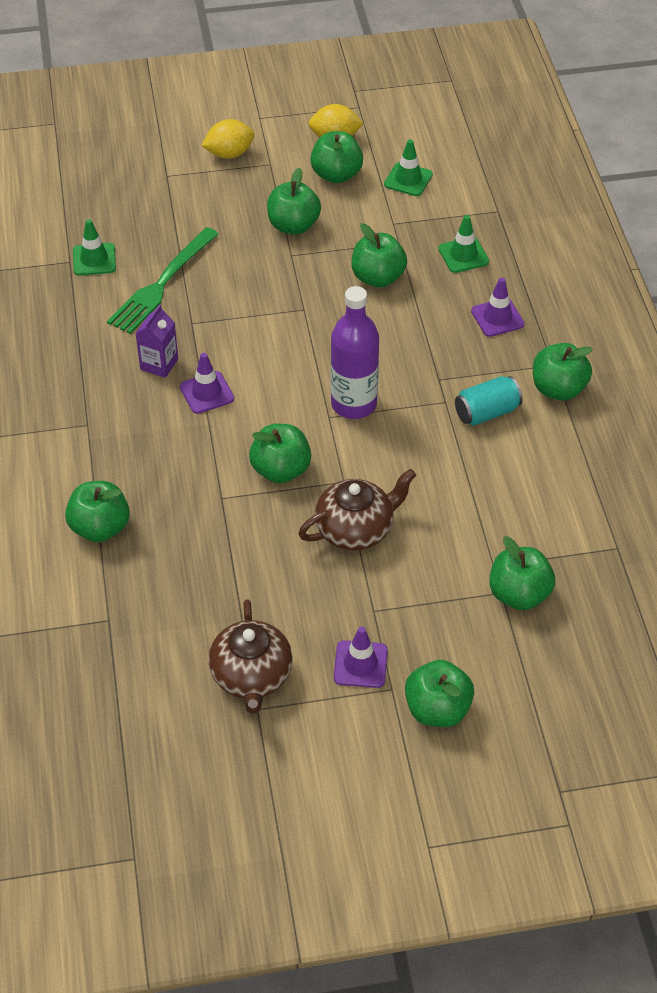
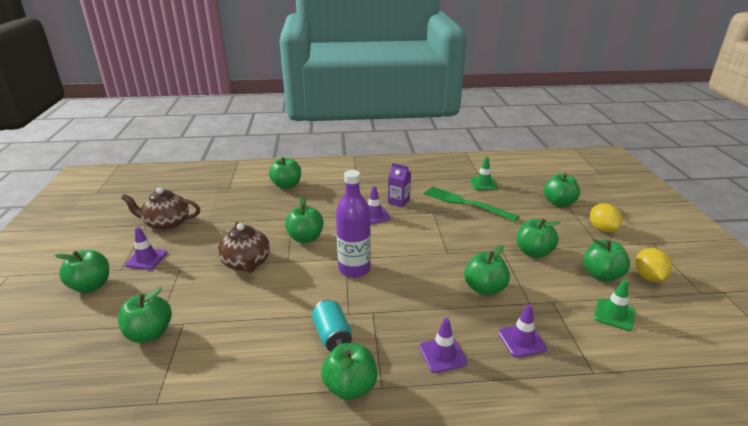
camera: 95 degrees right, 20 degrees down
(157, 183) = (559, 203): none -> green apple
(463, 255) = (522, 340): green traffic cone -> purple traffic cone

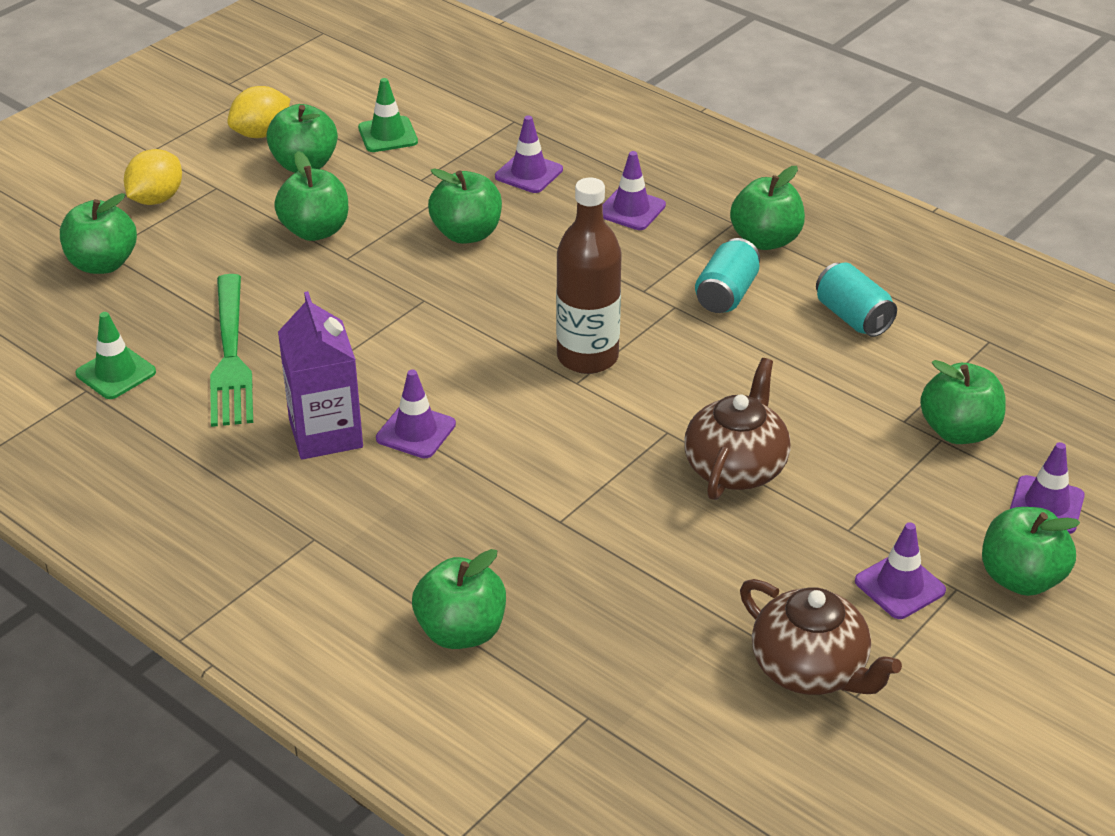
camera: 135 degrees left, 10 degrees up
(86, 322) = (1046, 505): none -> purple traffic cone
(252, 365) = (853, 317): none -> turquoise can
(305, 238) = (590, 458): green apple -> none
(354, 269) = (587, 357): purple bottle -> brown bottle
(398, 202) = (326, 434): purple carton -> purple carton, size x1.53

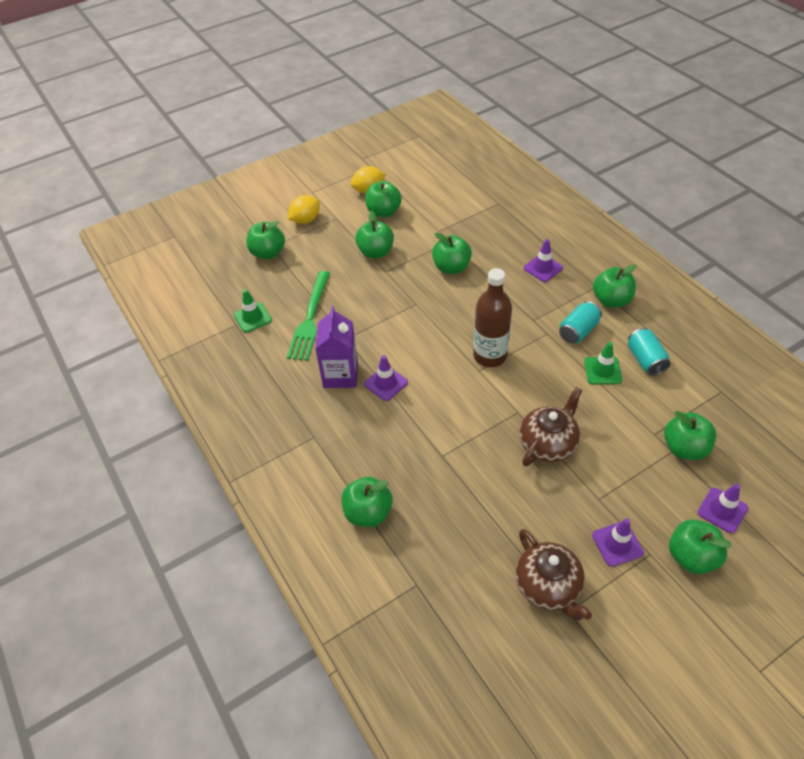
camera: 20 degrees right, 10 degrees up
(388, 135) = (431, 201): green traffic cone -> green traffic cone (602, 370)
(529, 173) = (495, 236): purple traffic cone -> none

